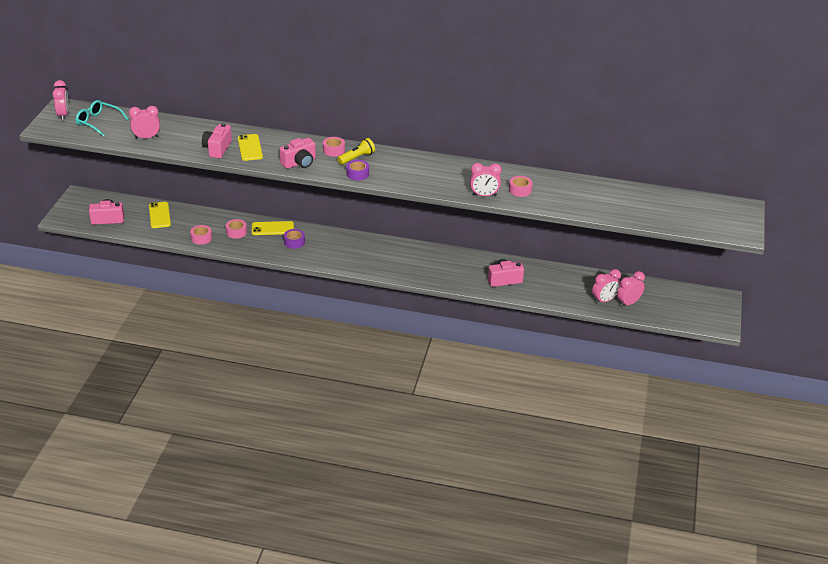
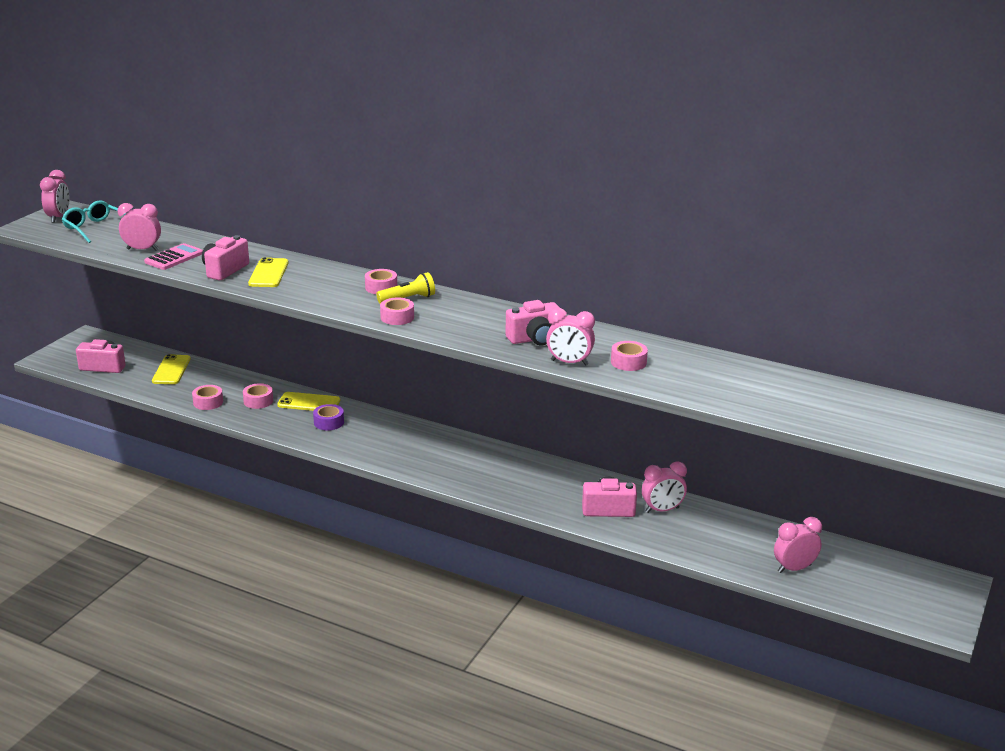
camera: 15 degrees right, 10 degrees down
(174, 142) = (174, 258): none -> pink calculator
(299, 163) = (324, 296): pink camera -> pink camera (535, 339)
(357, 174) = (397, 317): purple tape -> pink tape
(604, 300) = (755, 559): pink clock -> pink clock (662, 510)

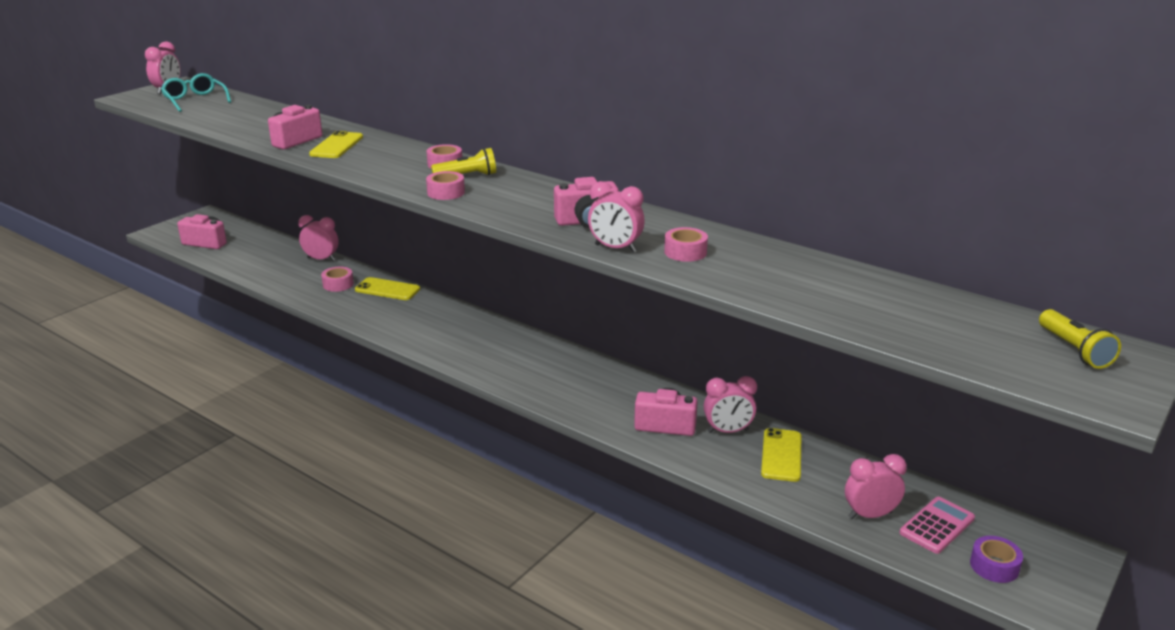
camera: 10 degrees right, 0 degrees up
(142, 249) = (226, 119): pink clock -> pink clock (321, 259)
(171, 370) = (268, 250): yellow phone -> yellow phone (781, 455)
(174, 258) = (252, 128): pink calculator -> pink calculator (937, 526)
(208, 402) = (288, 282): pink tape -> none
(329, 422) = (399, 310): purple tape -> purple tape (994, 566)
(947, 425) = (1074, 350): none -> yellow flashlight

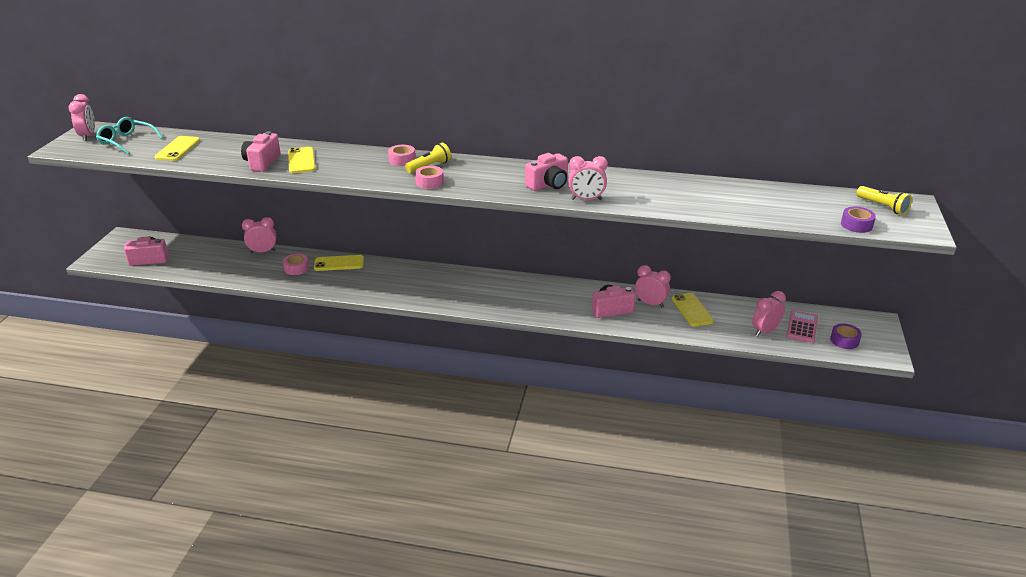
camera: 25 degrees left, 5 degrees up
(231, 114) = (178, 149): none -> yellow phone
(685, 252) = (630, 193): pink tape -> none
(728, 431) = (650, 304): pink clock -> pink clock turned 120 degrees counterclockwise
(997, 365) = (856, 225): none -> purple tape

